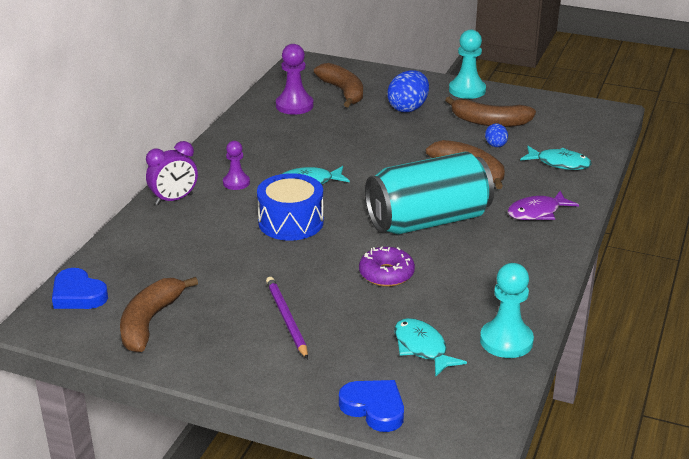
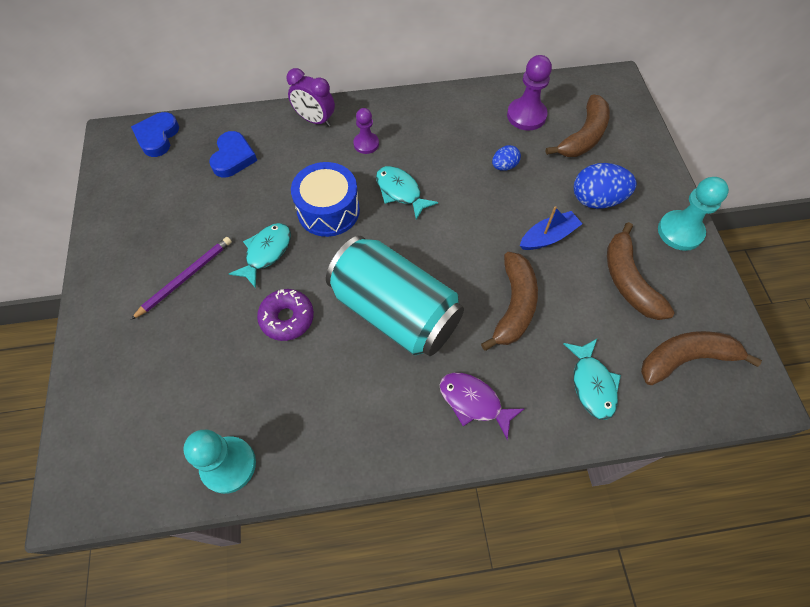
camera: 60 degrees right, 30 degrees up
(150, 322) = (143, 195): brown banana -> brown banana (685, 359)
(374, 408) = (89, 398): blue heart -> blue heart (233, 157)
(422, 137) = (548, 237): none -> blue boat
(422, 348) = (187, 397): turquoise fish -> turquoise fish (266, 252)
(495, 146) = (582, 307): blue egg -> blue egg (504, 166)

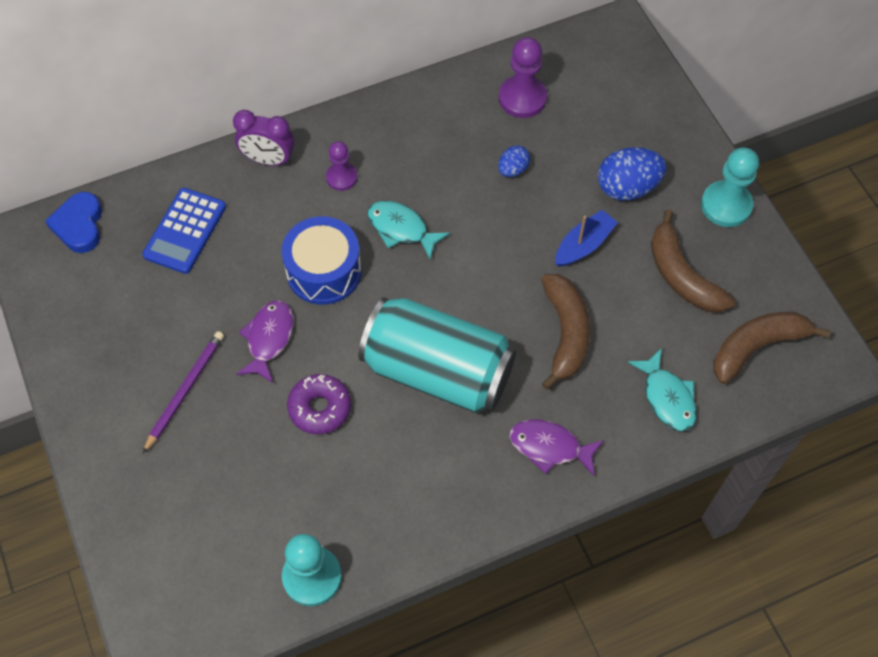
camera: 15 degrees left, 0 degrees up
(233, 157) = (185, 231): blue heart -> blue calculator
(266, 252) = (269, 339): turquoise fish -> purple fish
(583, 136) = (595, 111): brown banana -> none

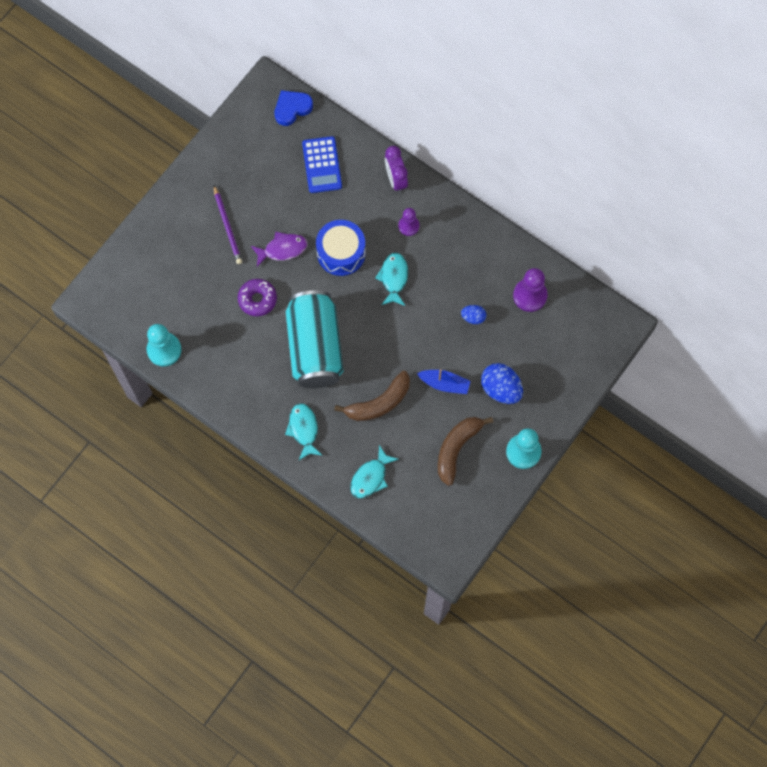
camera: 60 degrees right, 10 degrees up
(185, 231) = (322, 165): blue calculator -> blue calculator turned 90 degrees counterclockwise
(185, 391) = (227, 226): purple pencil -> purple pencil turned 75 degrees clockwise
(549, 447) = (303, 429): purple fish -> turquoise fish
(757, 347) = (433, 512): brown banana -> none

